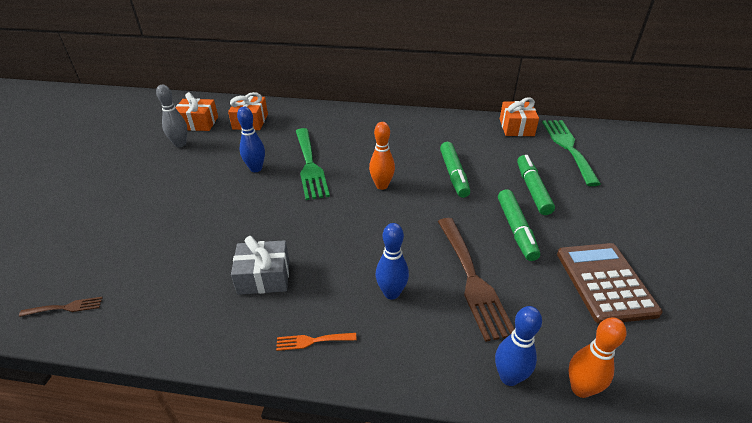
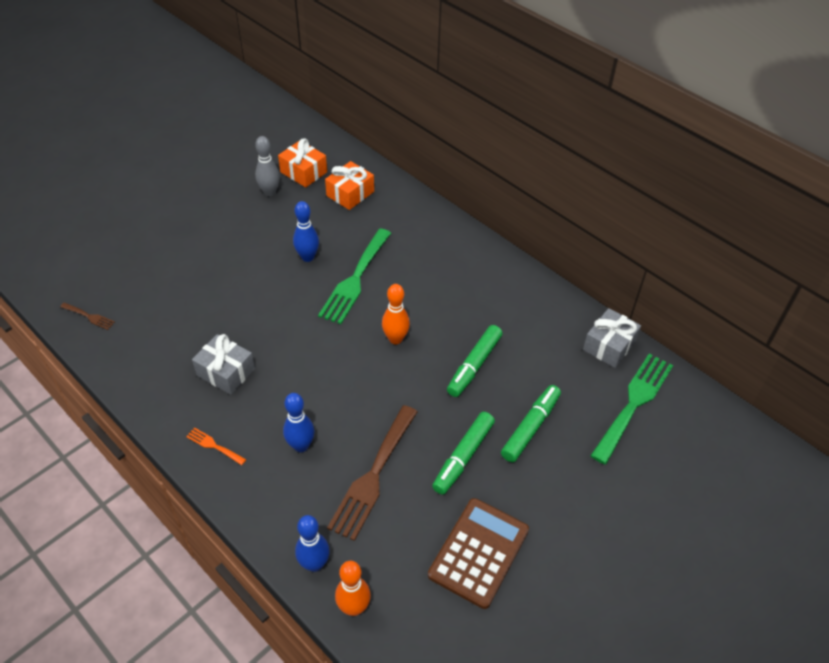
camera: 35 degrees right, 10 degrees up
(516, 127) = (609, 346): orange gift -> grey gift

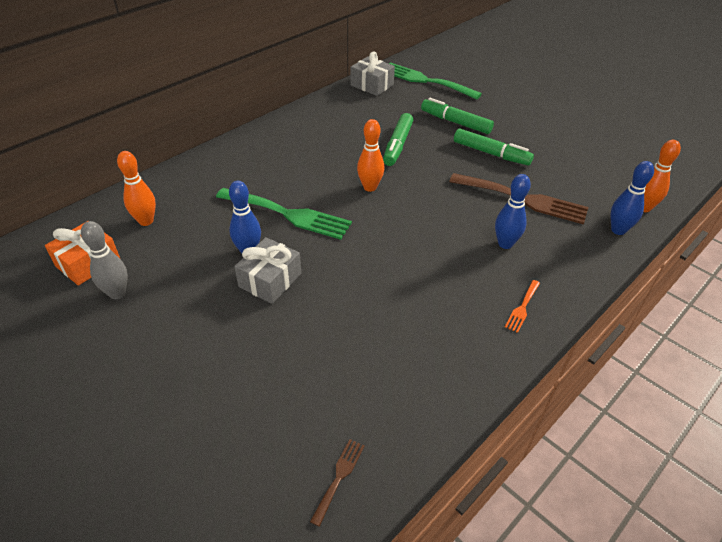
camera: 90 degrees left, 5 degrees down
(226, 372) = (424, 308): grey gift -> grey gift (270, 280)
(350, 193) = (146, 221): orange gift -> orange bowling pin
(474, 365) = (397, 145): green marker -> green marker turned 75 degrees clockwise
(479, 552) = (571, 149): brown calculator -> none

